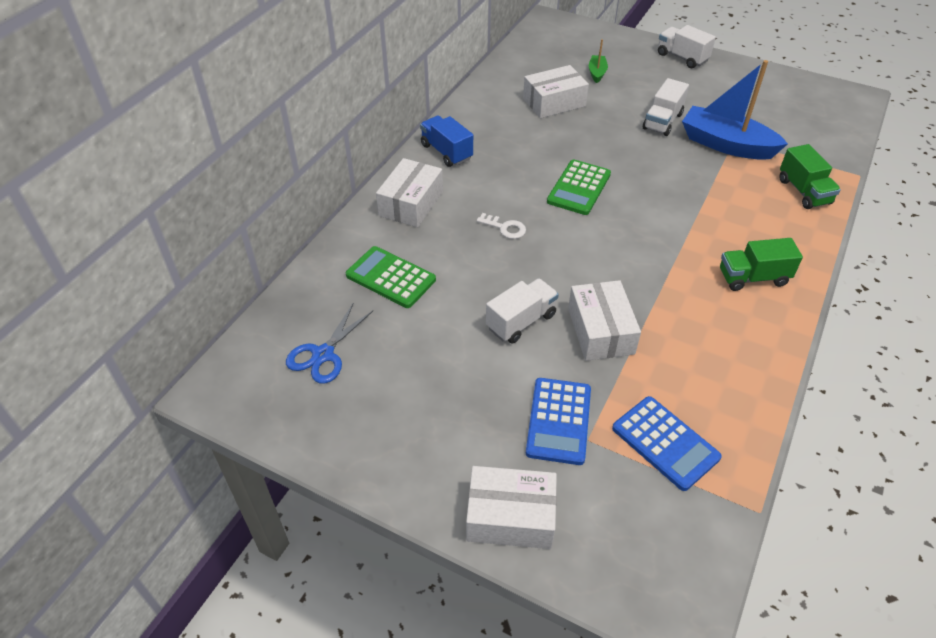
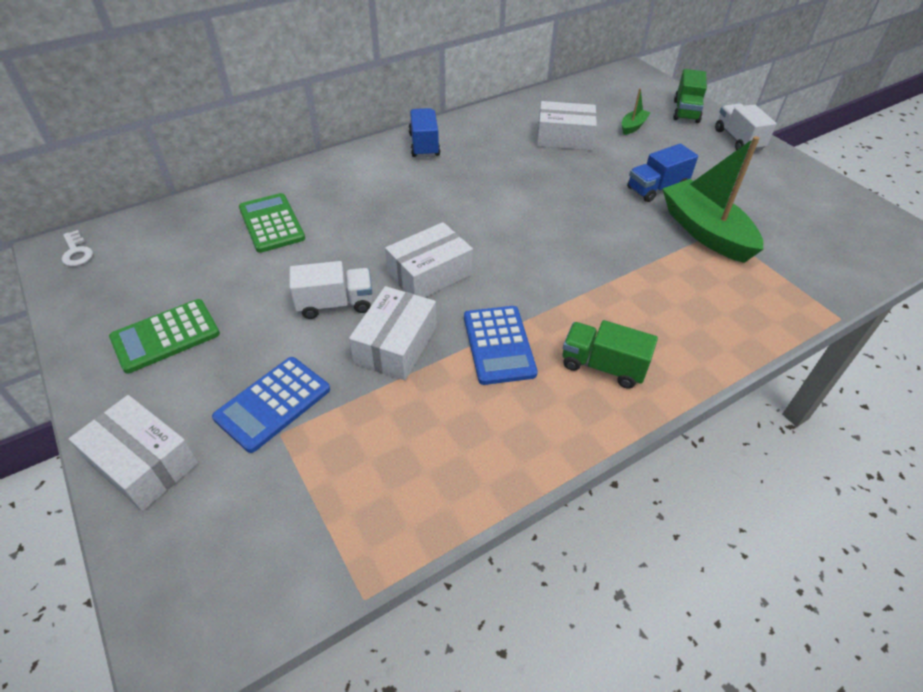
camera: 30 degrees right, 0 degrees up
(323, 354) = (158, 259): blue scissors -> none
(411, 203) = (351, 174): white box -> white box (429, 274)
(505, 228) = (407, 222): white key -> white key (76, 252)
(579, 188) = (510, 215): green calculator -> green calculator (165, 336)
(662, 121) = (656, 188): white truck -> blue truck
(665, 443) = (344, 476): blue calculator -> blue calculator (499, 345)
(726, 144) = (705, 232): blue boat -> green boat
(804, 191) = (751, 308): green truck -> green truck (686, 111)

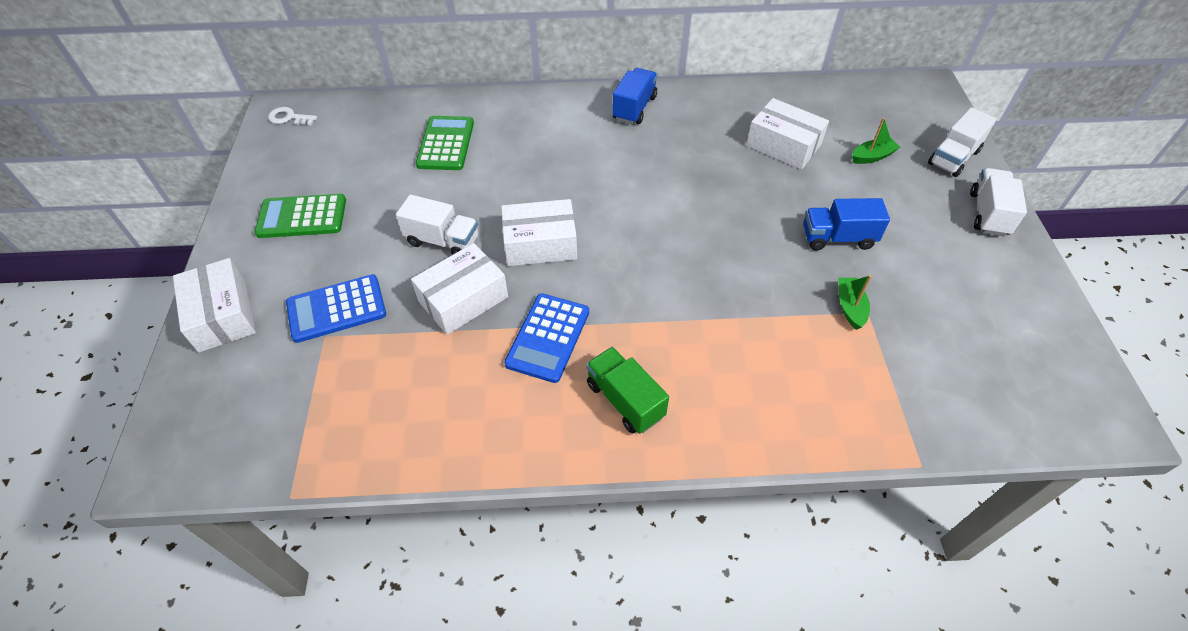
camera: 30 degrees right, 5 degrees up
(76, 252) = (289, 117): white key -> white key turned 105 degrees clockwise
(686, 111) = (953, 158): green truck -> white truck
(705, 232) = (850, 307): green boat -> green boat, size x0.45

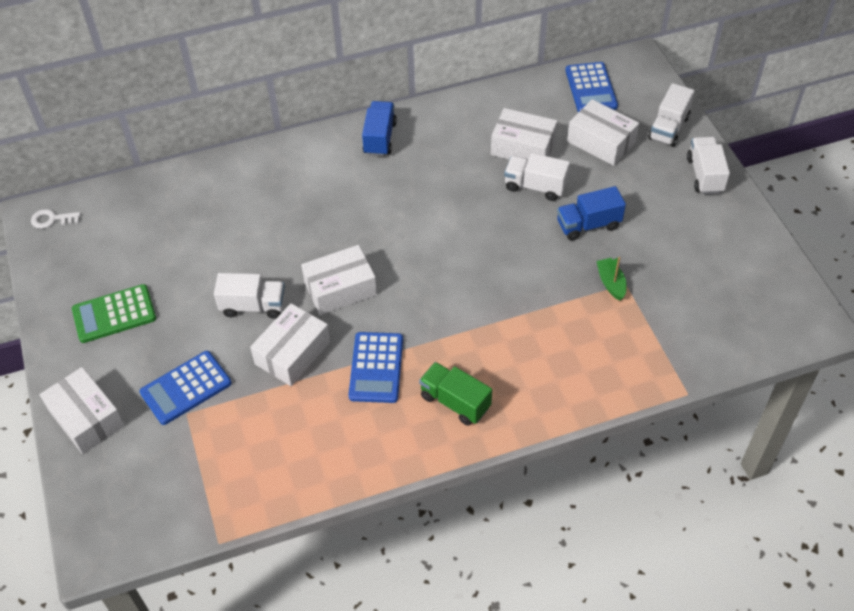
camera: 15 degrees left, 0 degrees up
(446, 144) = (217, 213): green calculator -> none
(786, 186) = (535, 186): none -> white truck
(872, 103) = (591, 88): none -> blue calculator
(872, 156) = (601, 142): green boat -> white box

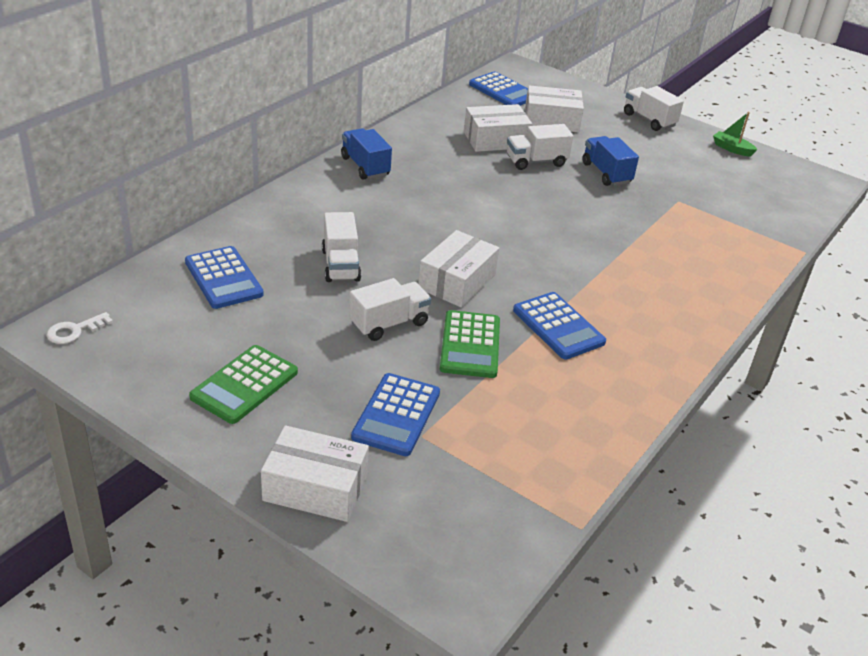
camera: 40 degrees left, 15 degrees down
(178, 213) = (223, 278): none -> blue calculator
(293, 353) = (470, 345): white box -> green calculator
(455, 402) = (652, 324): green truck -> none
(588, 225) = (606, 173): blue truck -> blue truck turned 120 degrees clockwise
(611, 283) = (668, 203): green boat -> green boat (732, 149)
(668, 128) = (589, 100): white truck -> white truck (341, 265)

